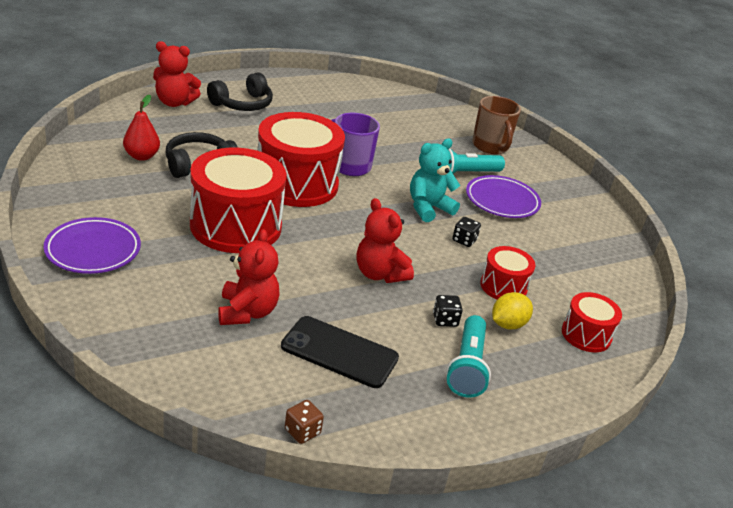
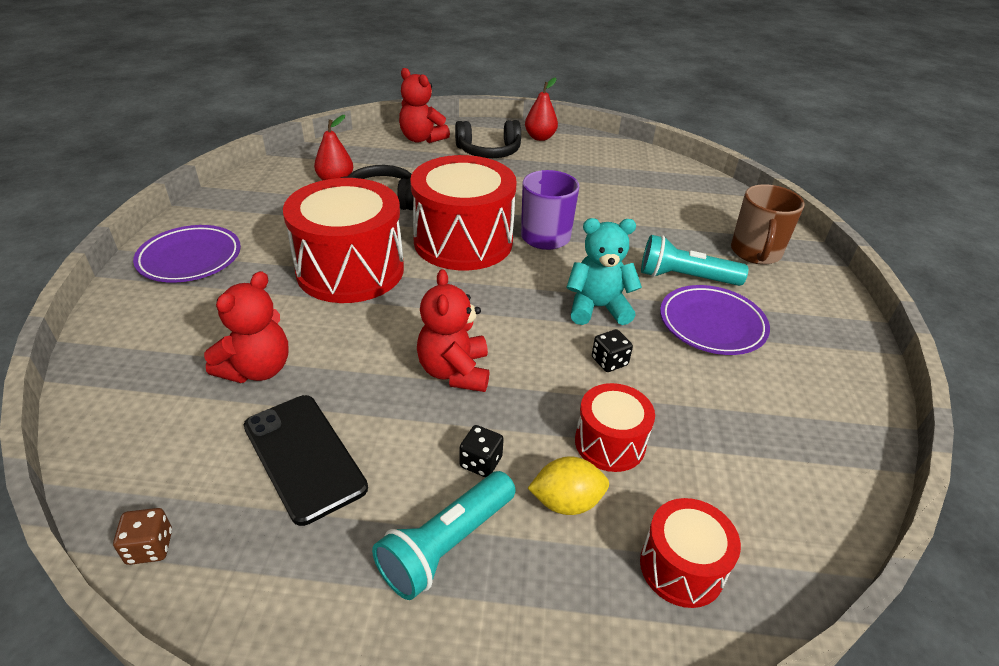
camera: 35 degrees right, 5 degrees up
(271, 84) = (540, 137): none -> red pear

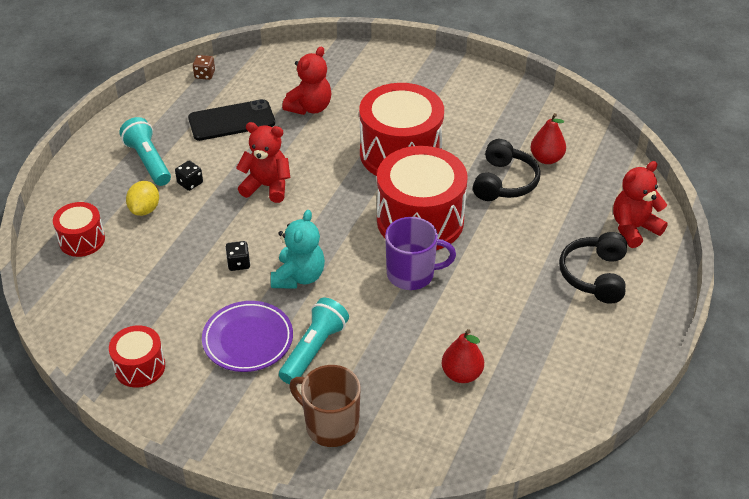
camera: 110 degrees right, 5 degrees up
(190, 259) = (442, 82): purple plate -> none
(257, 369) = (309, 107): red teddy bear -> red teddy bear turned 105 degrees counterclockwise
(540, 137) = (627, 330): red pear -> red pear (461, 374)
(610, 443) = (172, 240): red drum -> red drum (140, 367)

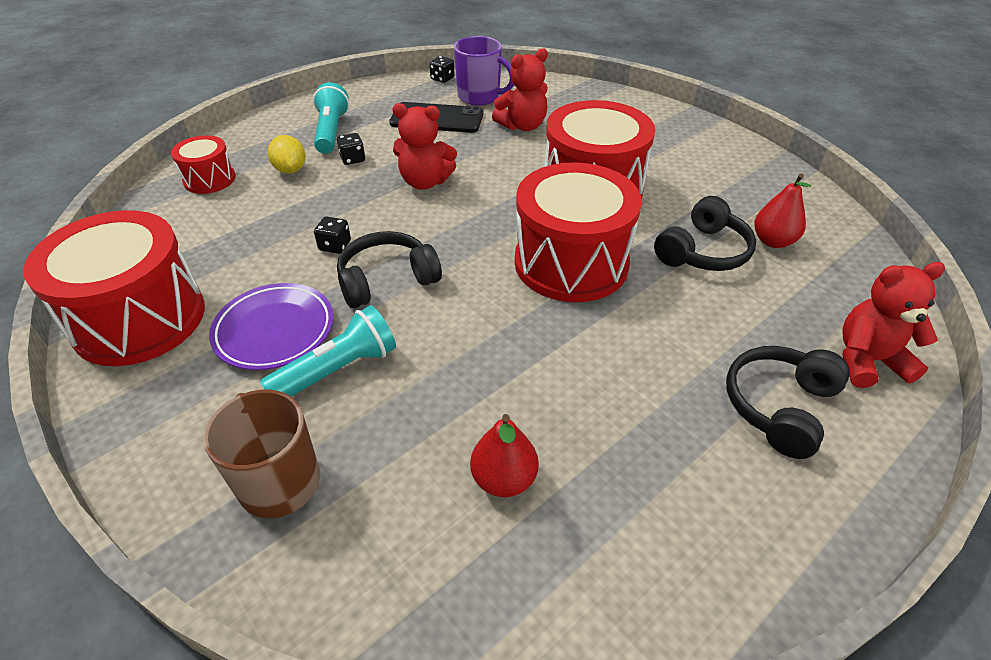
camera: 25 degrees right, 0 degrees up
(140, 367) = (139, 319): red drum -> red drum, size x1.96
(145, 209) = (290, 170): yellow lemon -> yellow lemon turned 60 degrees counterclockwise
(204, 75) = (442, 79): brown dice -> black dice
(267, 186) = (425, 182): red teddy bear -> red teddy bear turned 150 degrees clockwise
(299, 277) = (387, 280): turquoise teddy bear -> black headphones
(412, 274) = (521, 320): purple mug -> purple mug (480, 97)

